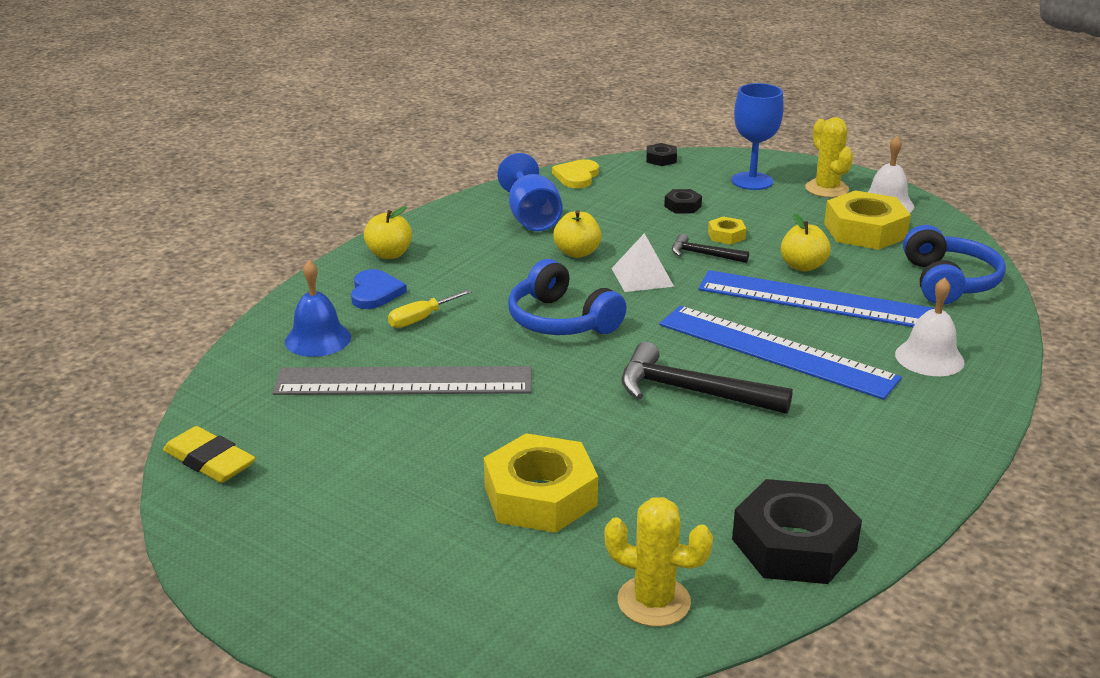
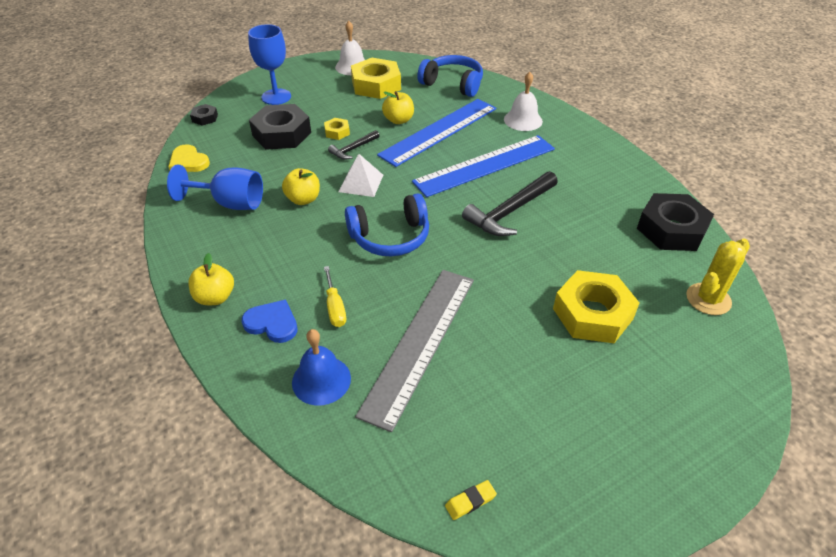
camera: 65 degrees left, 15 degrees up
(210, 461) = (470, 501): yellow eraser -> yellow eraser, size x0.54
(682, 206) = (282, 134): black nut -> black nut, size x2.13
(826, 189) = (314, 77): yellow cactus -> none

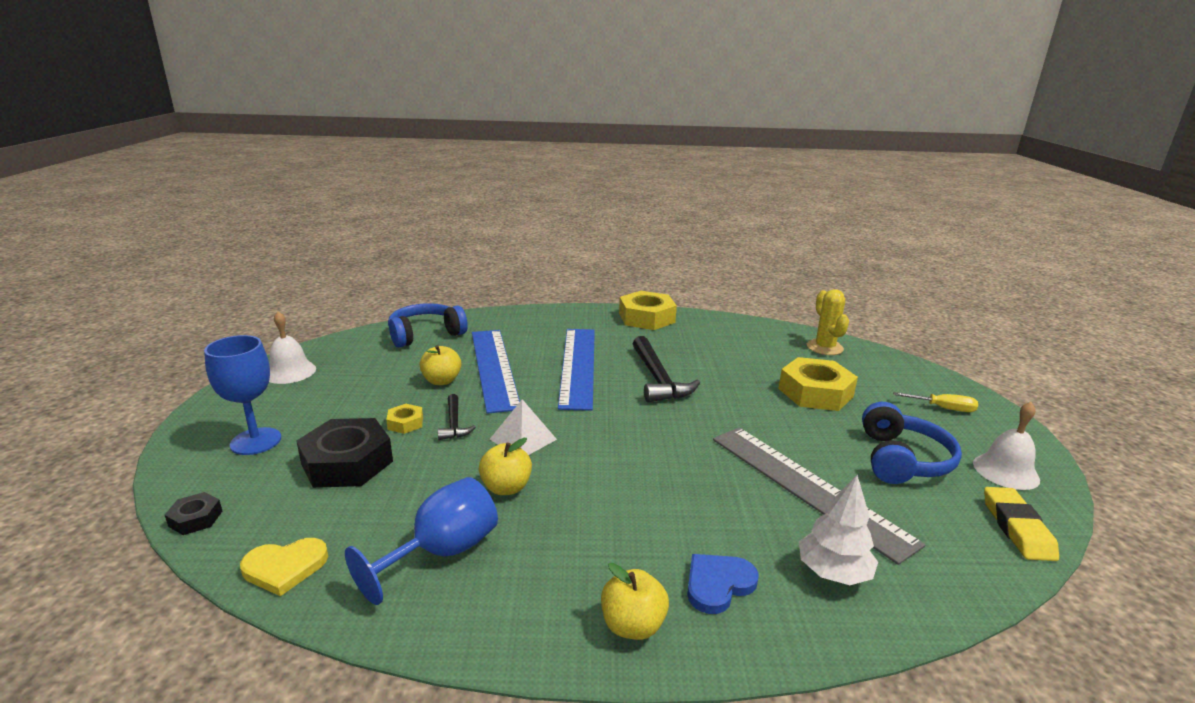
camera: 60 degrees left, 20 degrees down
(321, 380) = (833, 572): blue bell -> white tree
(335, 307) = (720, 525): yellow screwdriver -> yellow screwdriver (942, 408)
(376, 85) = (354, 371): yellow nut -> yellow nut (646, 318)
(390, 237) = (634, 451): blue headphones -> blue headphones (901, 459)
(470, 501) = (1017, 528): yellow eraser -> yellow eraser, size x1.84
(523, 120) = (534, 327): white bell -> white bell (1006, 471)
(671, 229) = (740, 330): black nut -> none

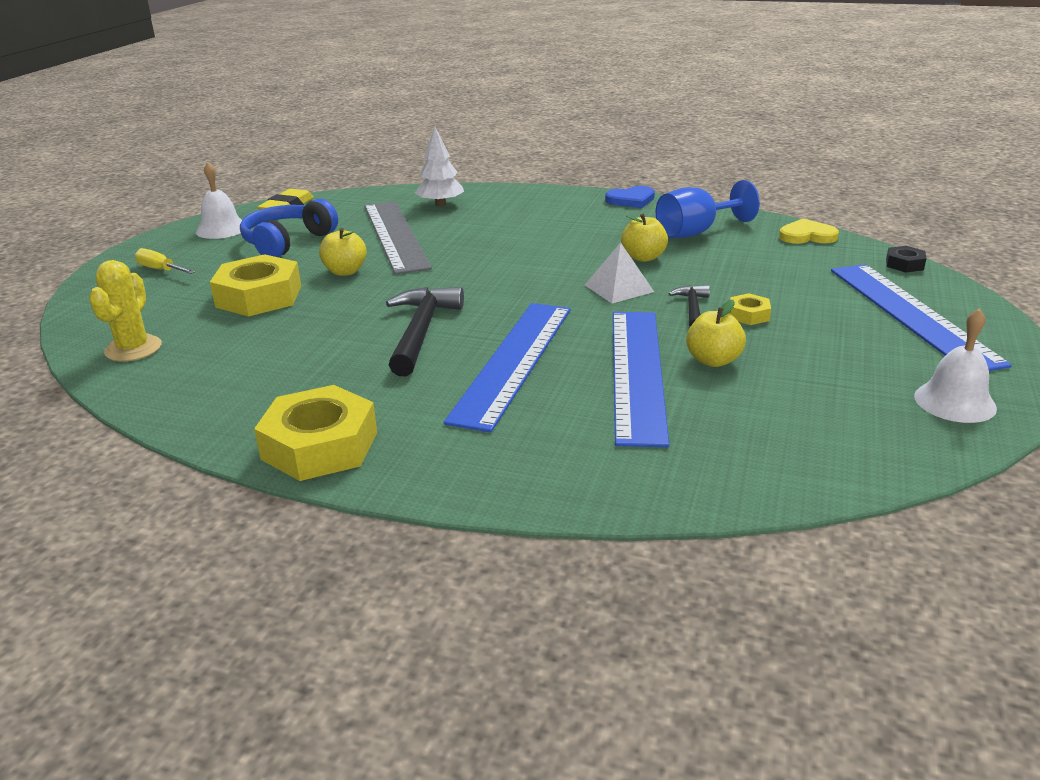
camera: 160 degrees left, 5 degrees up
(256, 441) = (911, 314): blue goblet -> blue ruler
(347, 462) = (796, 287): black nut -> none
(425, 334) = (757, 456): blue headphones -> none
(632, 625) = (581, 200): yellow apple -> yellow apple (345, 271)
(718, 584) = (517, 207): blue heart -> blue heart (631, 200)

